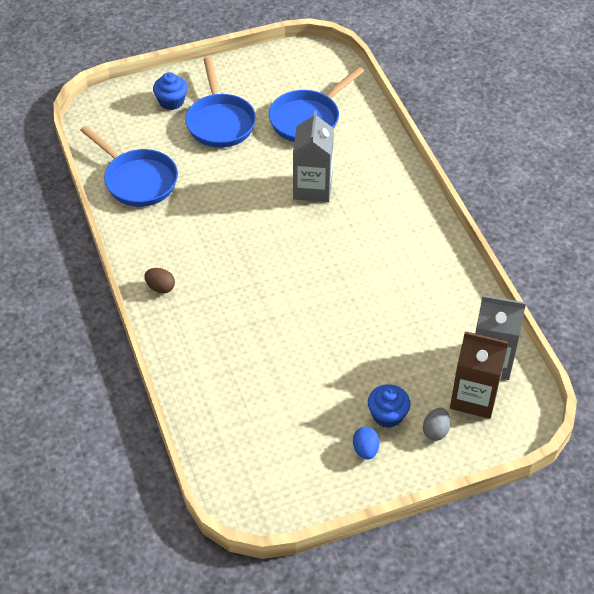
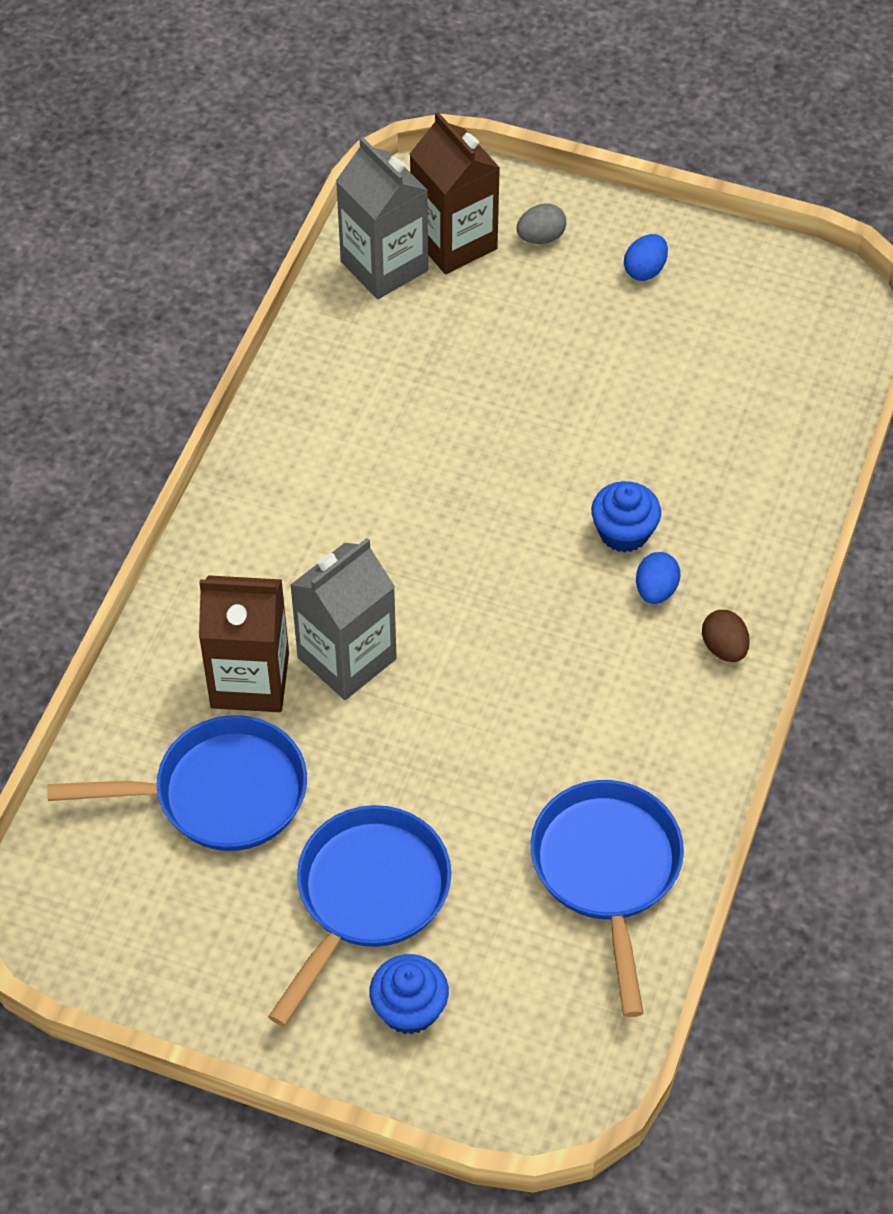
camera: 140 degrees left, 5 degrees up
(211, 292) = (656, 590): none -> blue egg
(340, 158) = (250, 680): none -> brown carton
(387, 415) = (578, 289): blue cupcake -> blue cupcake (624, 532)

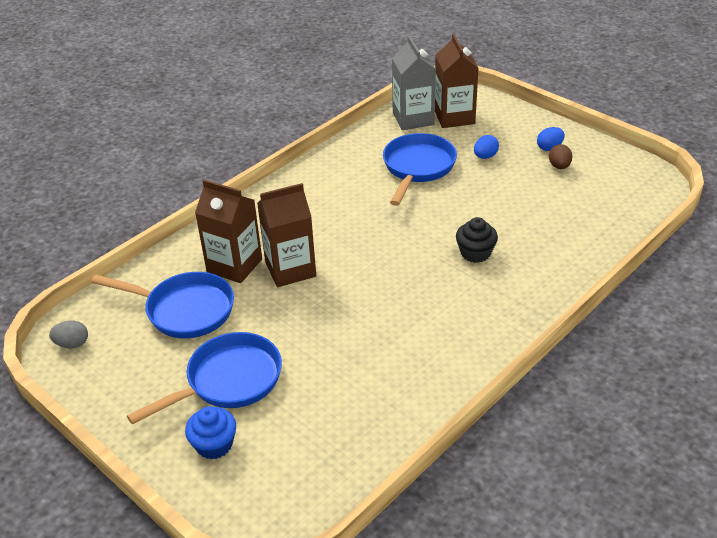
camera: 25 degrees right, 15 degrees down
(347, 658) = (290, 269): grey carton -> brown carton
(541, 238) = (500, 124): grey egg -> grey egg (72, 344)
(607, 871) = (372, 411): blue pan -> blue pan (417, 168)
(624, 532) = (475, 253): blue cupcake -> black cupcake
(656, 590) = (479, 283): blue egg -> blue egg (485, 156)
(724, 648) = (504, 320): brown egg -> brown egg (559, 166)

